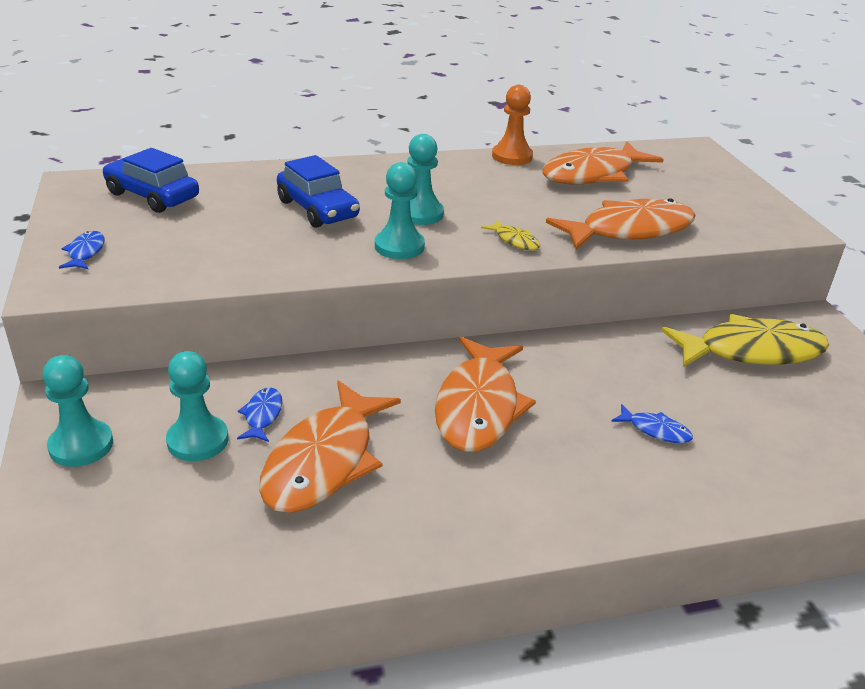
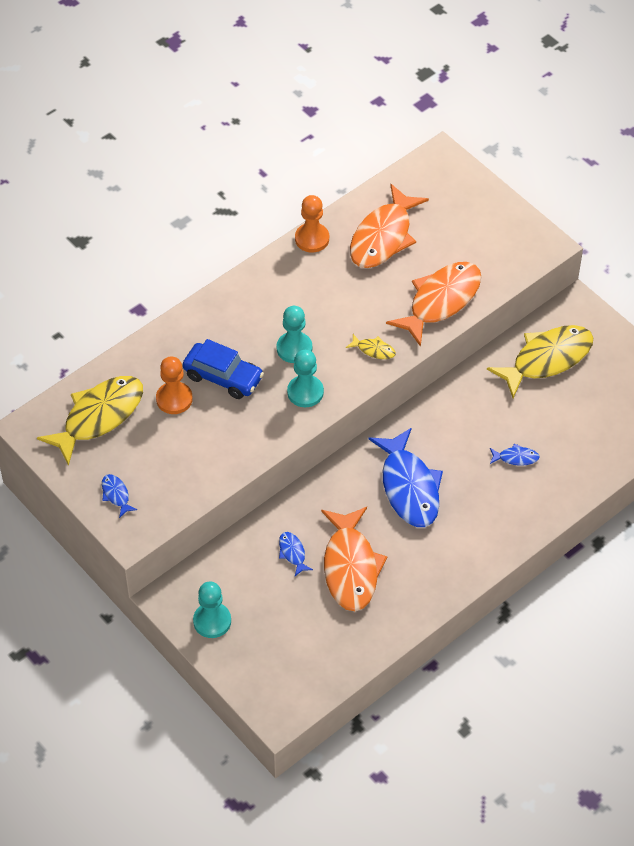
camera: 25 degrees left, 20 degrees up
(152, 196) = (99, 416): blue car -> yellow fish
(198, 440) = (272, 587): turquoise pawn -> none
(246, 208) = (174, 399): none -> orange pawn
(478, 407) = (409, 487): orange fish -> blue fish

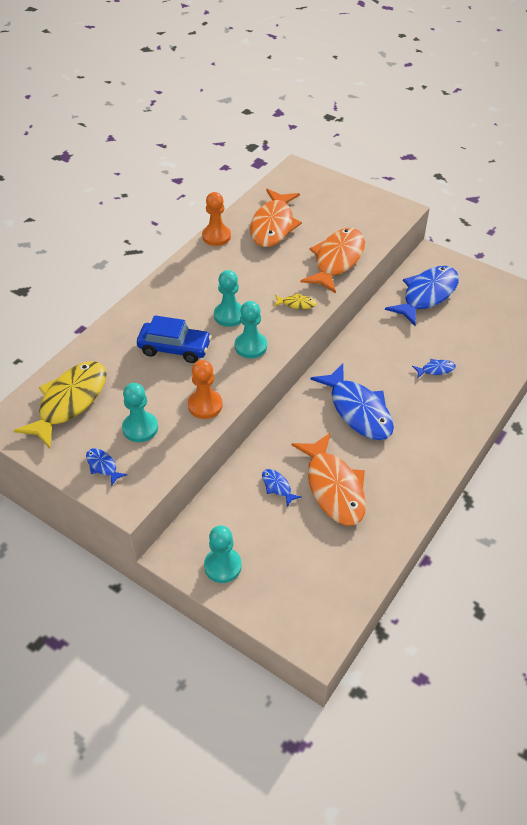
camera: 15 degrees left, 5 degrees down
(163, 462) = (140, 428): none -> turquoise pawn
(174, 399) = (136, 374): orange pawn -> orange pawn (205, 405)
(547, 359) = (427, 295): yellow fish -> blue fish

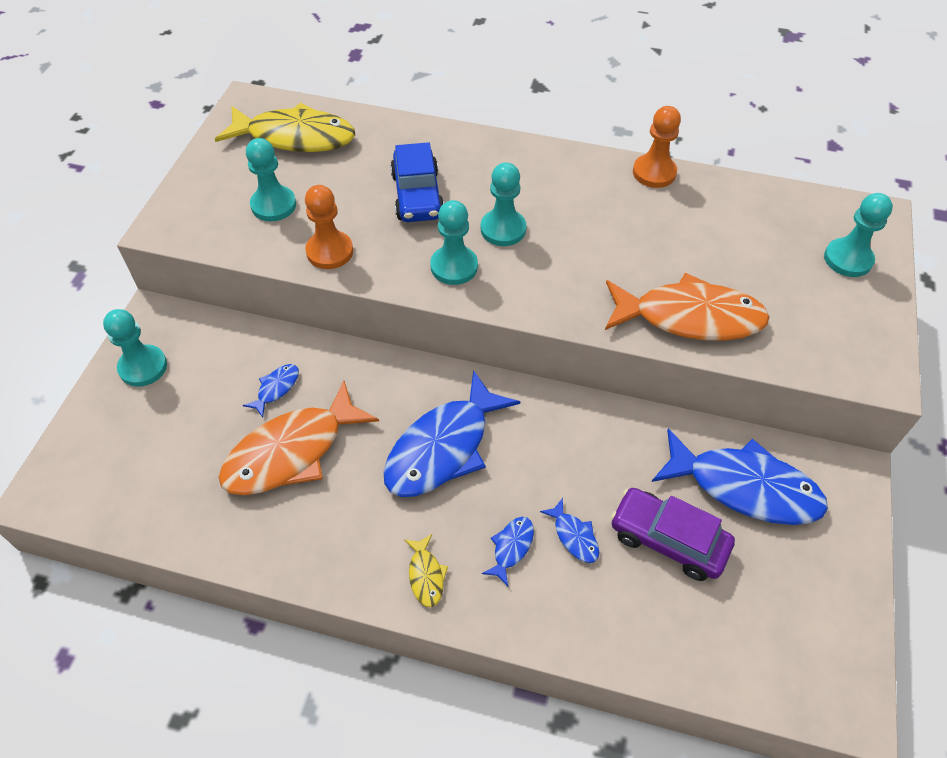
camera: 70 degrees right, 5 degrees up
(103, 466) = (207, 193): blue fish -> blue fish (511, 547)
(273, 225) = (719, 224): orange fish -> none
(297, 304) = (564, 294): yellow fish -> yellow fish (426, 575)
(322, 190) = (848, 259): none -> turquoise pawn
(449, 334) = (668, 540): none -> purple car

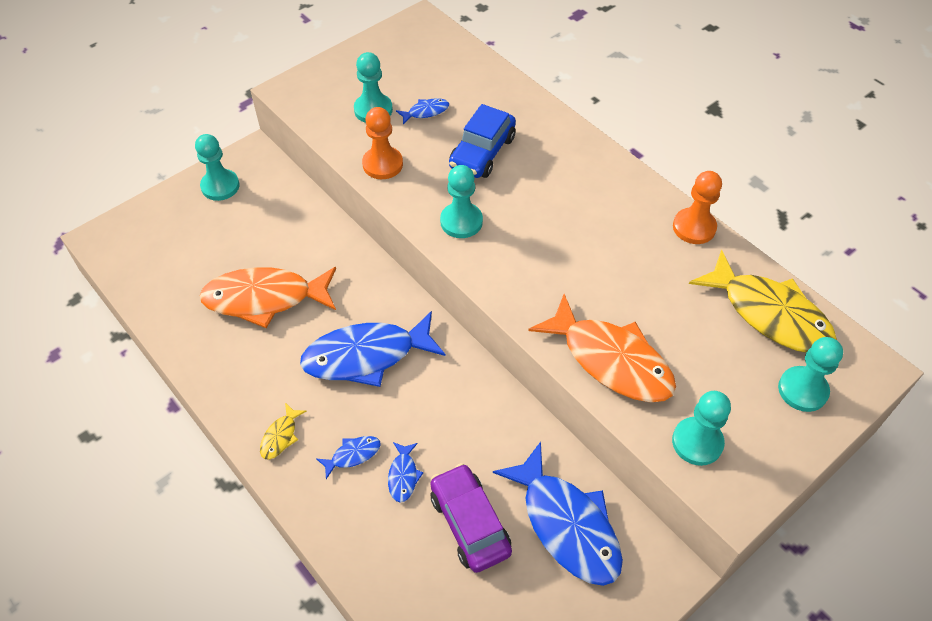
camera: 35 degrees right, 0 degrees up
(276, 388) = (290, 248): blue fish -> blue fish (426, 112)
(295, 137) = (432, 64): yellow fish -> yellow fish (769, 314)
(503, 229) = (524, 212): turquoise pawn -> turquoise pawn (697, 442)

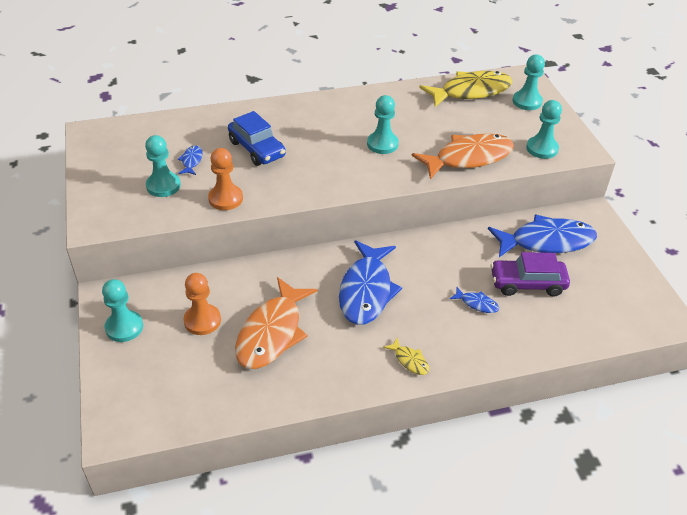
camera: 65 degrees left, 10 degrees down
(353, 455) = (447, 324): blue fish -> none
(461, 221) = (313, 179): turquoise pawn -> turquoise pawn (382, 144)
(694, 227) = (391, 91): orange pawn -> orange pawn (202, 320)

